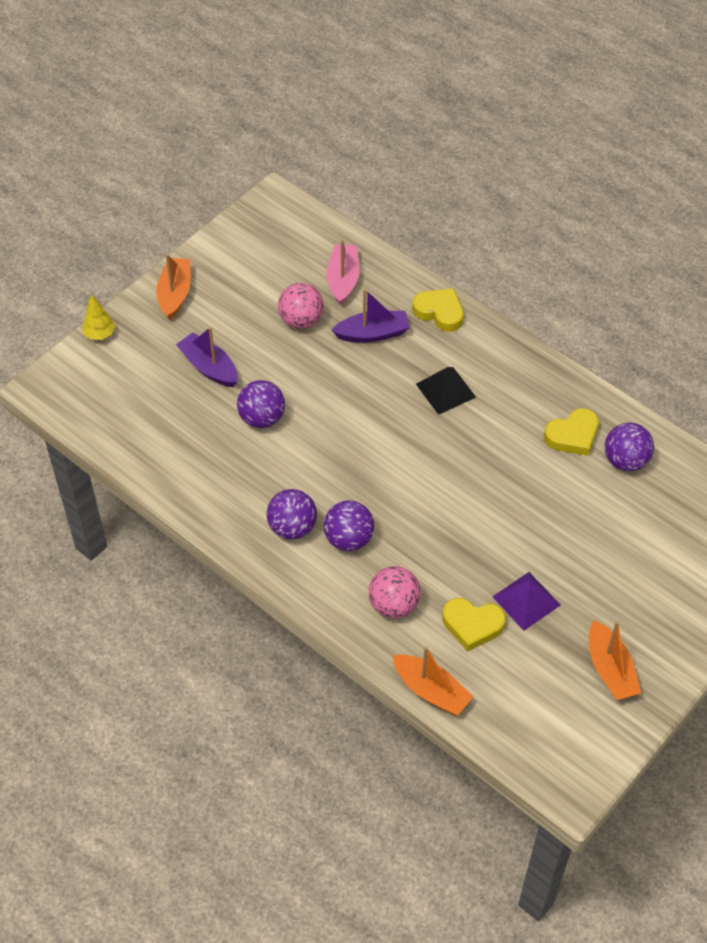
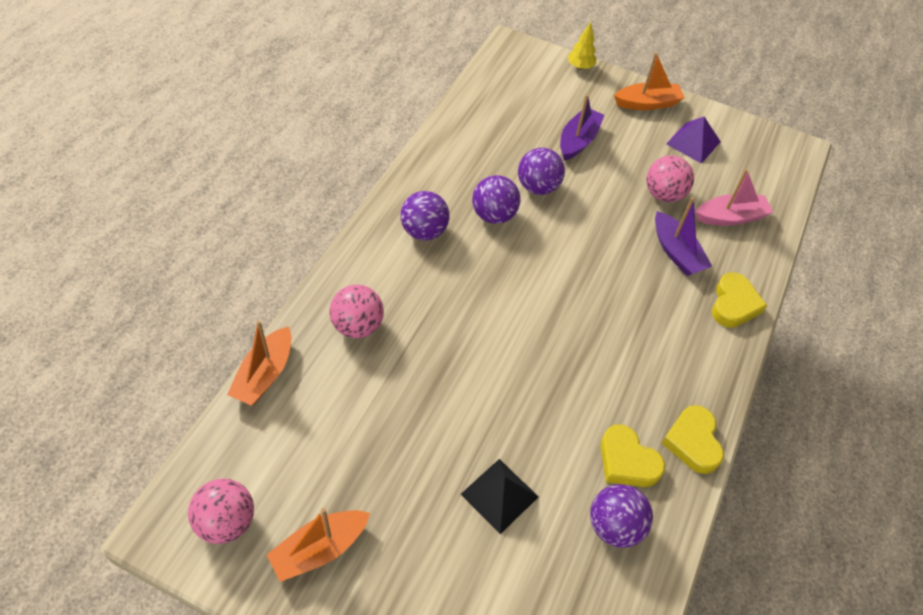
camera: 70 degrees right, 0 degrees up
(349, 539) = (424, 276): purple ball -> purple ball (494, 215)
(445, 390) = (635, 326): black pyramid -> black pyramid (499, 495)
(472, 625) = (349, 399): yellow heart -> yellow heart (693, 442)
(526, 600) = (391, 446): purple pyramid -> purple pyramid (693, 142)
(574, 737) = (227, 521): none -> pink ball

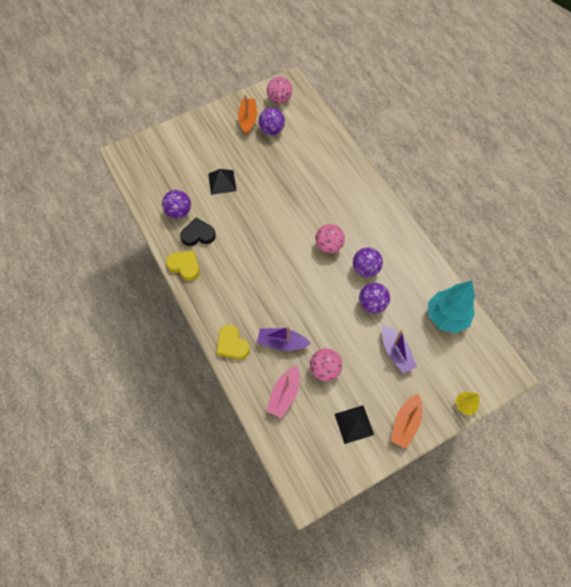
camera: 130 degrees right, 10 degrees up
(264, 374) = (334, 134): orange boat -> none
(357, 326) = (336, 176): pink ball -> pink ball (329, 245)
(424, 231) = (374, 231): purple ball -> purple ball (272, 130)
(490, 114) = (446, 317): none -> turquoise tree
(627, 461) = (198, 235): yellow heart -> black heart
(693, 142) = (354, 424): purple pyramid -> black pyramid

